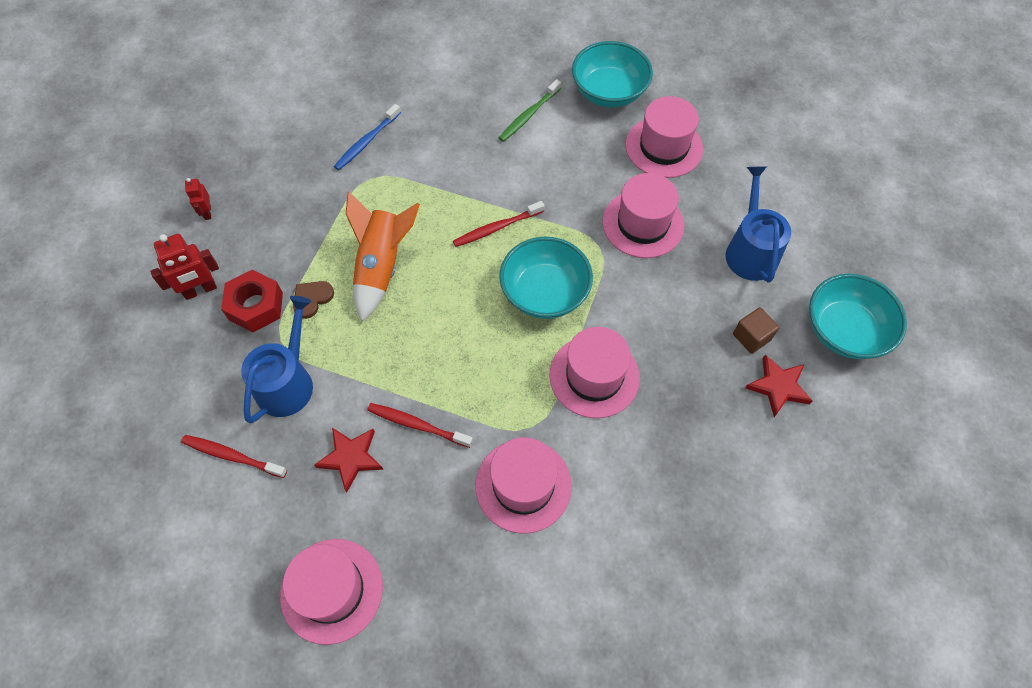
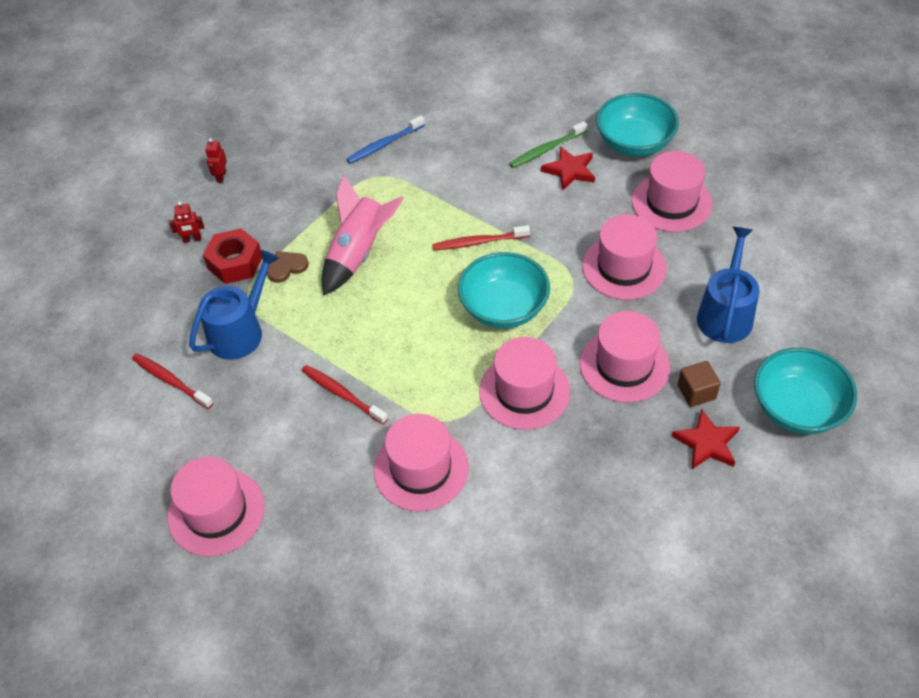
camera: 20 degrees right, 10 degrees down
(200, 290) = (192, 239): red robot -> red robot, size x0.59
(351, 458) = (273, 407): red star -> red star (570, 171)
(381, 267) = (358, 253): orange rocket -> pink rocket
(677, 325) = (624, 365): none -> pink hat

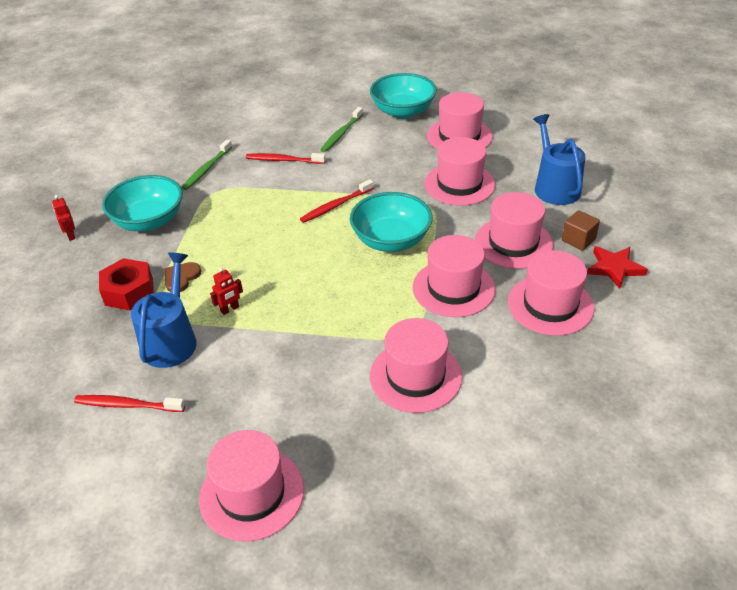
camera: 30 degrees left, 10 degrees down
(192, 239) = (73, 289): red robot -> red robot (230, 309)
(342, 394) = (302, 350): red toothbrush -> red toothbrush (283, 160)
(358, 253) = (240, 246): pink rocket -> none
(384, 144) = (206, 169): blue toothbrush -> green toothbrush
(570, 171) = (369, 141): red star -> none
(605, 454) = (550, 305): none -> pink hat
(797, 408) = (653, 224): turquoise bowl -> turquoise bowl (149, 221)

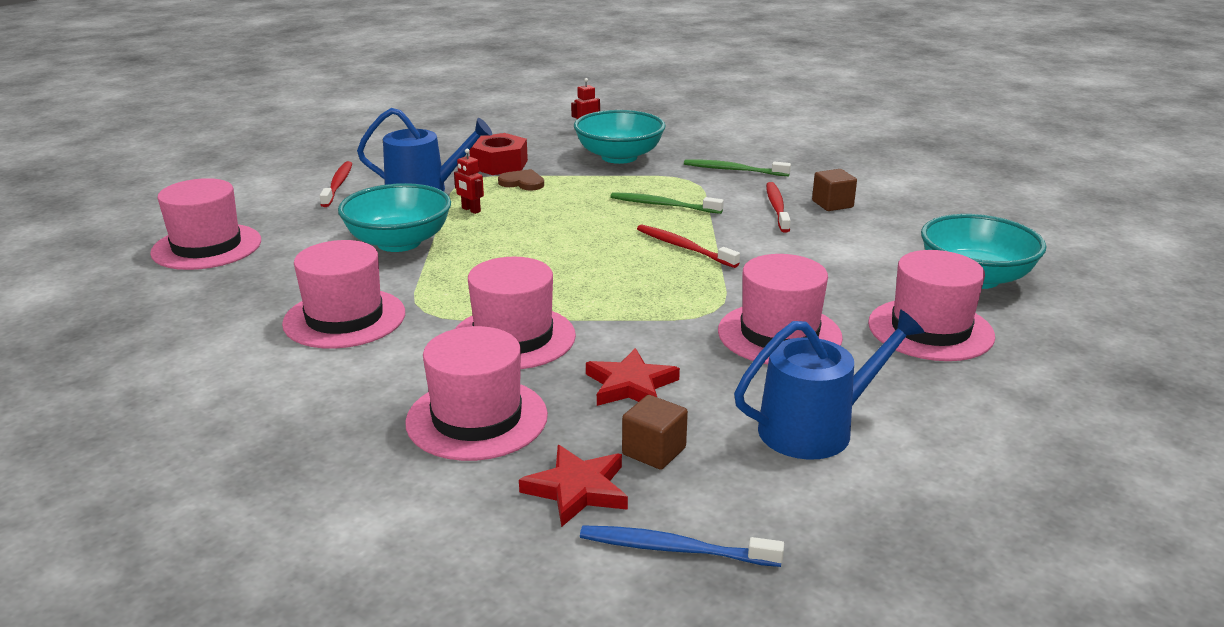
camera: 80 degrees right, 15 degrees down
(286, 138) = (832, 204): none -> brown cube
(341, 134) = (869, 237): green toothbrush -> green toothbrush (662, 205)
(391, 240) = (615, 288): turquoise bowl -> turquoise bowl (399, 242)
(513, 243) = (630, 385): pink hat -> red star
(655, 241) = (674, 549): none -> blue toothbrush

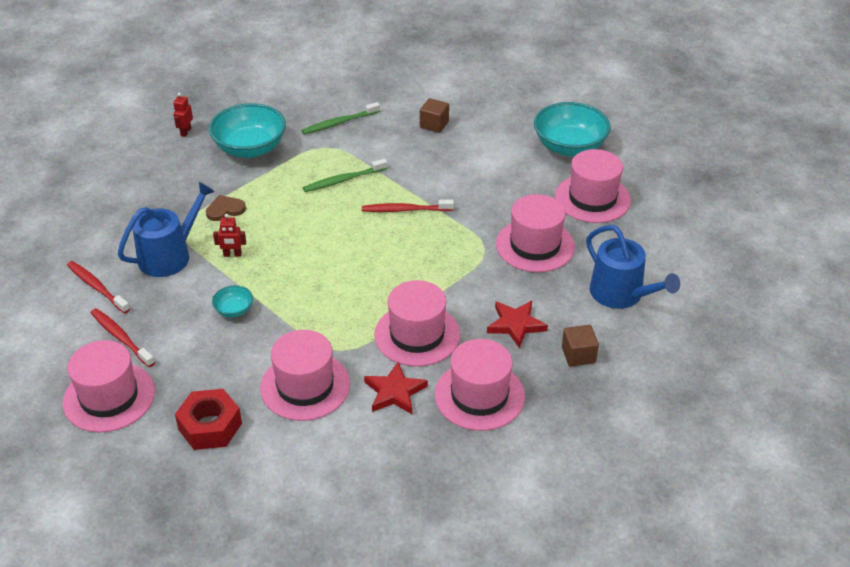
camera: 45 degrees left, 15 degrees up
(399, 242) = (234, 310): turquoise bowl -> turquoise bowl, size x0.46
(499, 164) = (180, 201): red nut -> red nut (210, 426)
(577, 489) = (578, 398): red star -> red star (395, 392)
(674, 549) = (651, 397): blue toothbrush -> none
(777, 207) = (409, 145): red toothbrush -> red toothbrush (121, 337)
(816, 428) = (621, 294): blue watering can -> blue watering can turned 120 degrees clockwise

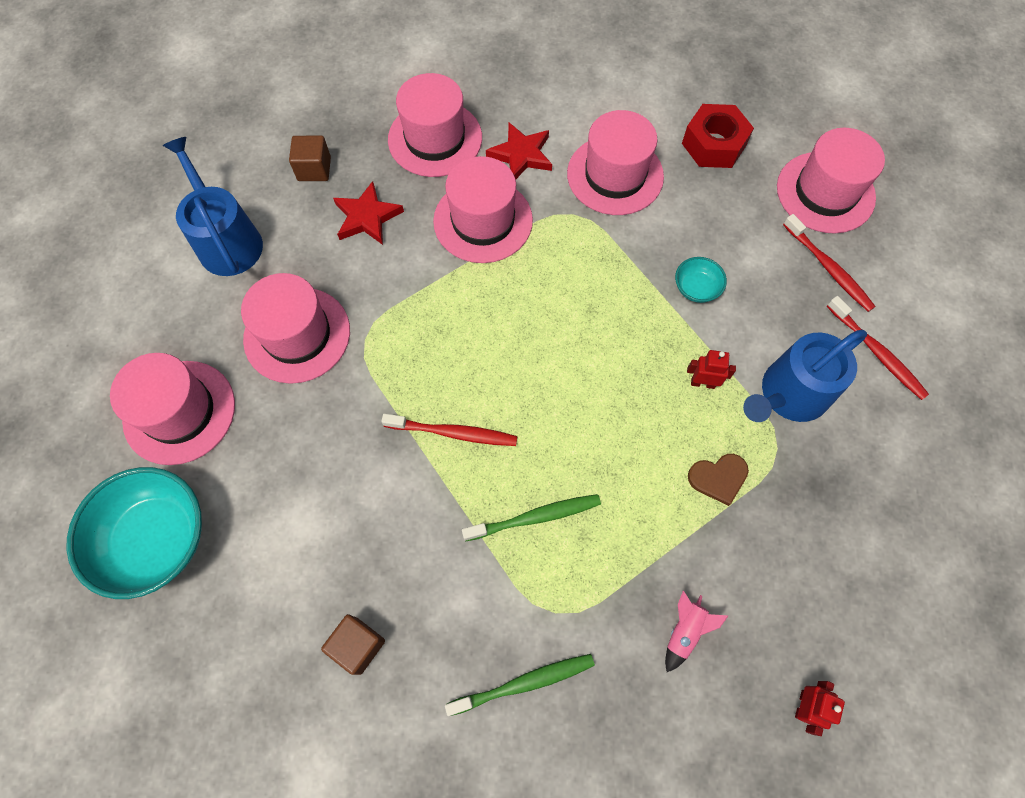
camera: 170 degrees left, 25 degrees up
(250, 148) = (684, 631): turquoise bowl -> pink rocket

